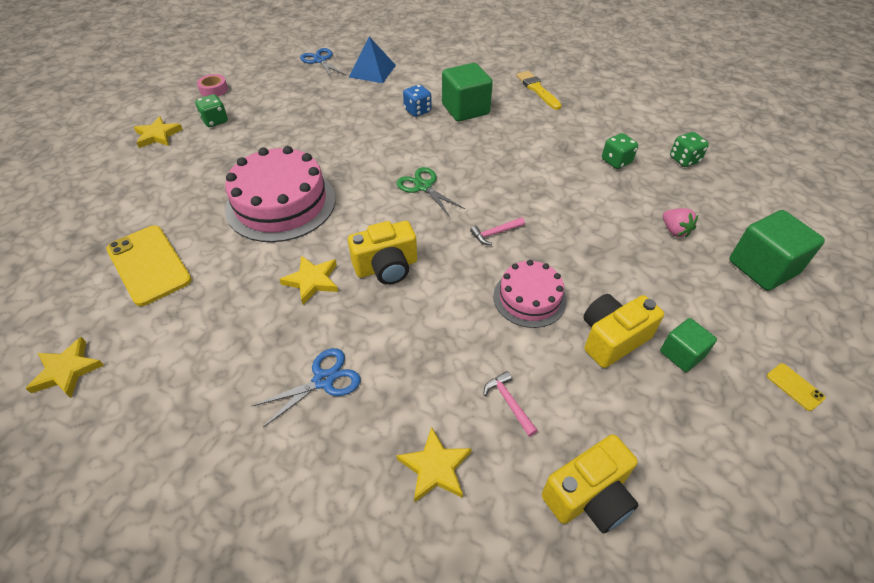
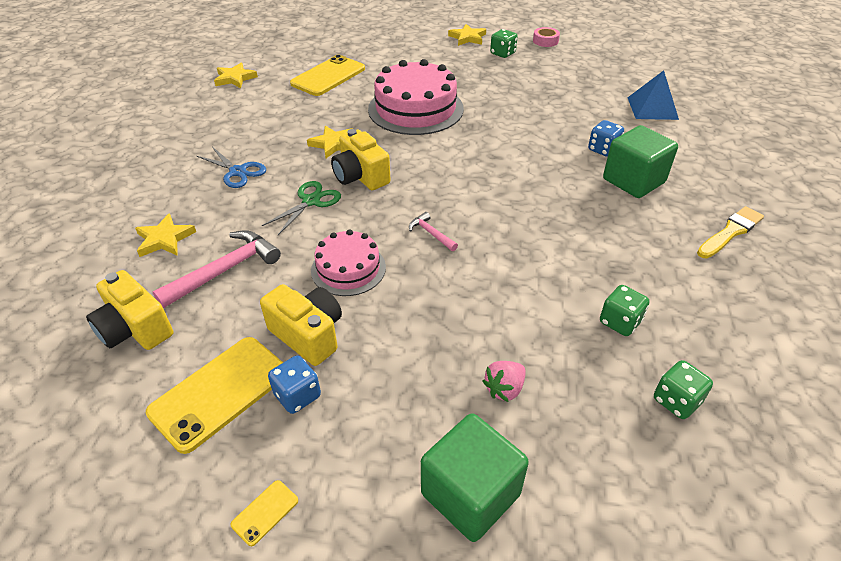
camera: 75 degrees right, 5 degrees down
(320, 60) = (642, 76): blue scissors -> none
(423, 186) = (479, 176): green scissors -> green scissors (311, 201)
(509, 402) = (225, 270): pink hammer -> pink hammer, size x1.96
(678, 414) = (219, 392): none -> yellow phone
(681, 354) = (297, 395): green cube -> blue dice

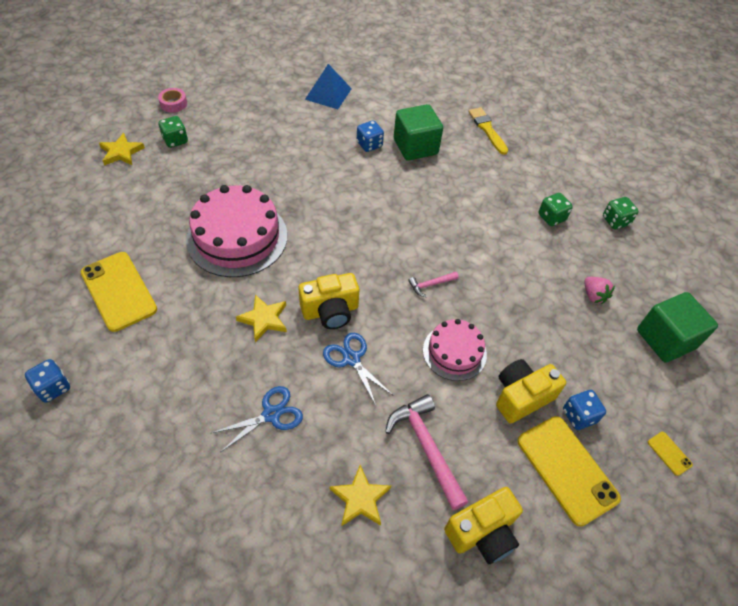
camera: 75 degrees left, 10 degrees up
(235, 78) = (53, 387): yellow star -> blue dice
(311, 201) = (351, 359): green scissors -> blue scissors

